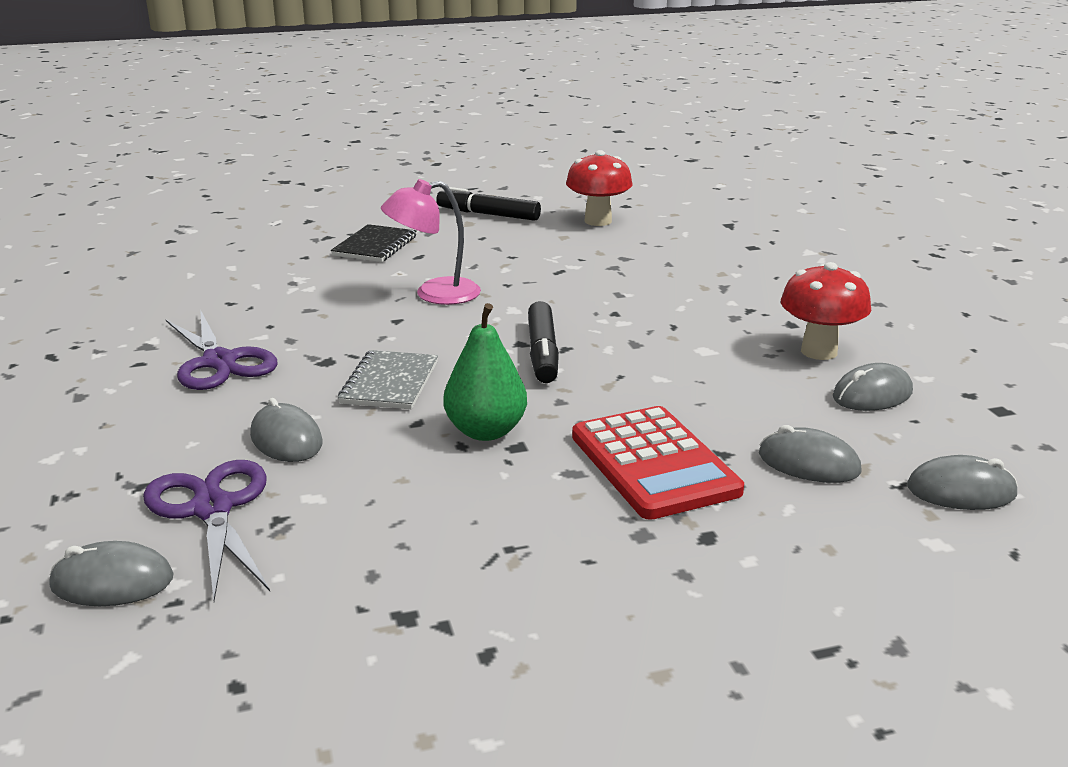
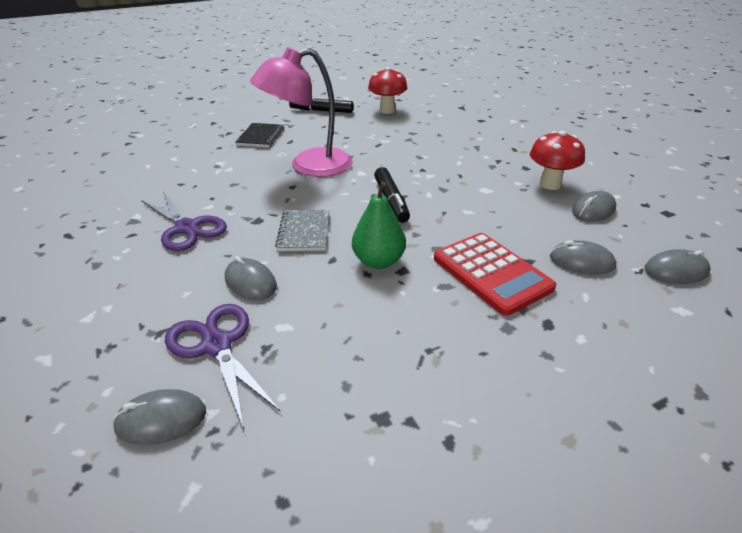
camera: 10 degrees left, 10 degrees up
(434, 294) = (309, 166): pink lamp -> pink lamp, size x1.55

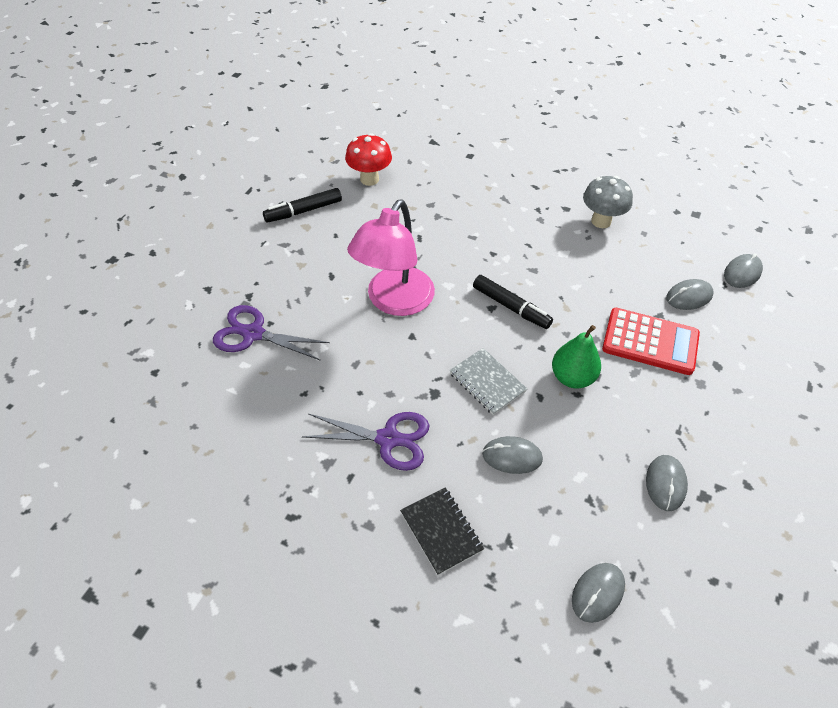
camera: 40 degrees left, 15 degrees up
(216, 345) = (559, 521): purple scissors -> purple scissors (253, 334)
(261, 137) = (292, 284): black notebook -> black notebook (441, 531)
(550, 184) = (601, 221): red mushroom -> grey mushroom
(593, 210) = (652, 236): grey mouse -> grey mouse (665, 484)

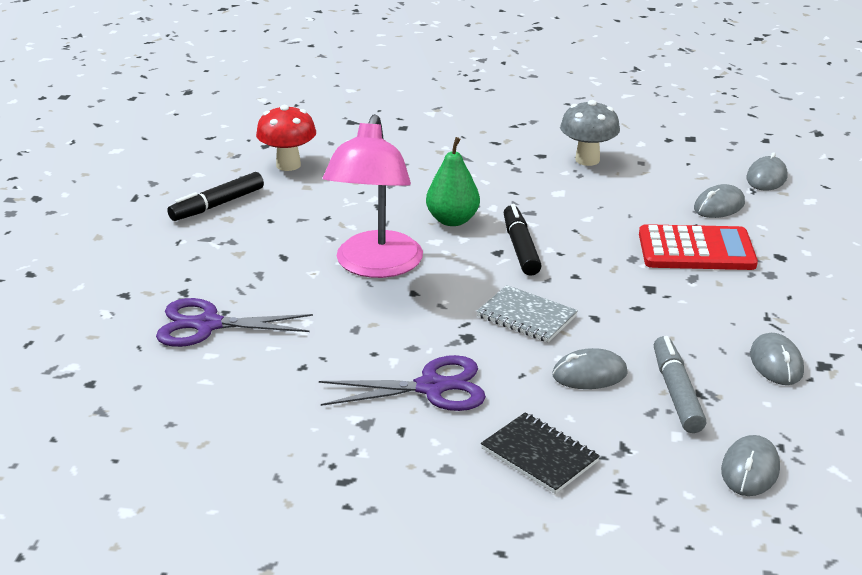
camera: 15 degrees left, 20 degrees down
(511, 307) = (520, 248): black marker -> black marker turned 120 degrees counterclockwise
(572, 377) = (624, 294): green pear -> green pear (452, 220)
(572, 494) = (676, 392): none -> grey marker

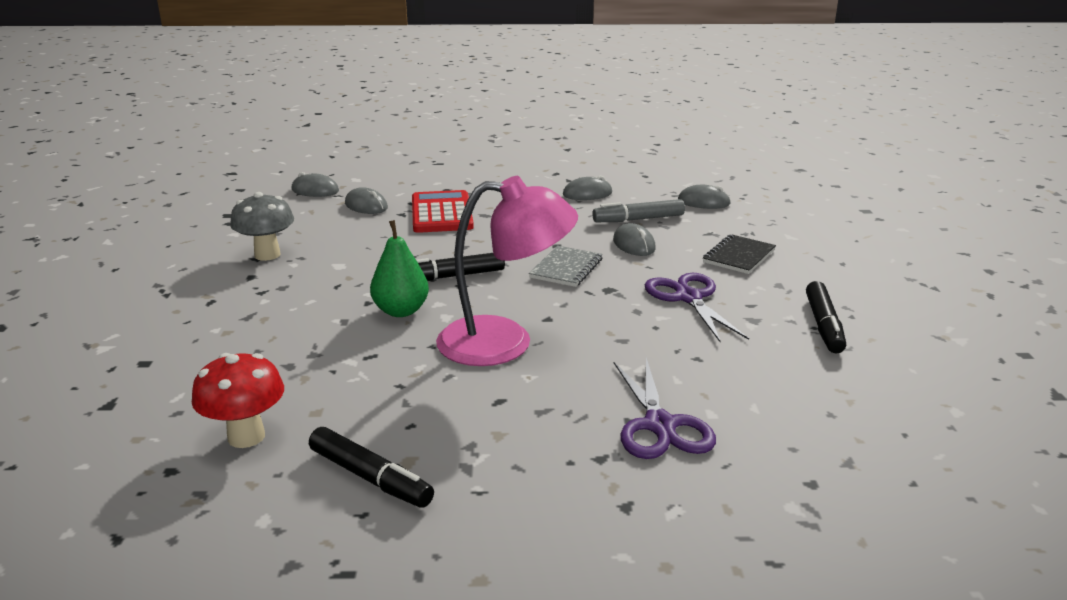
camera: 100 degrees left, 5 degrees down
(332, 473) = (823, 325): none -> black marker

